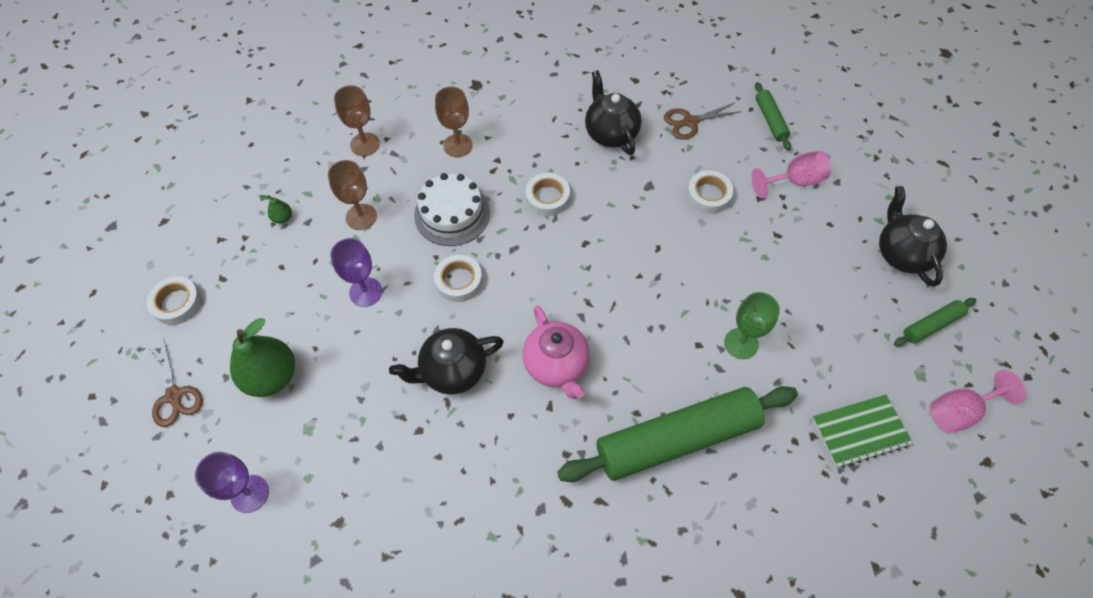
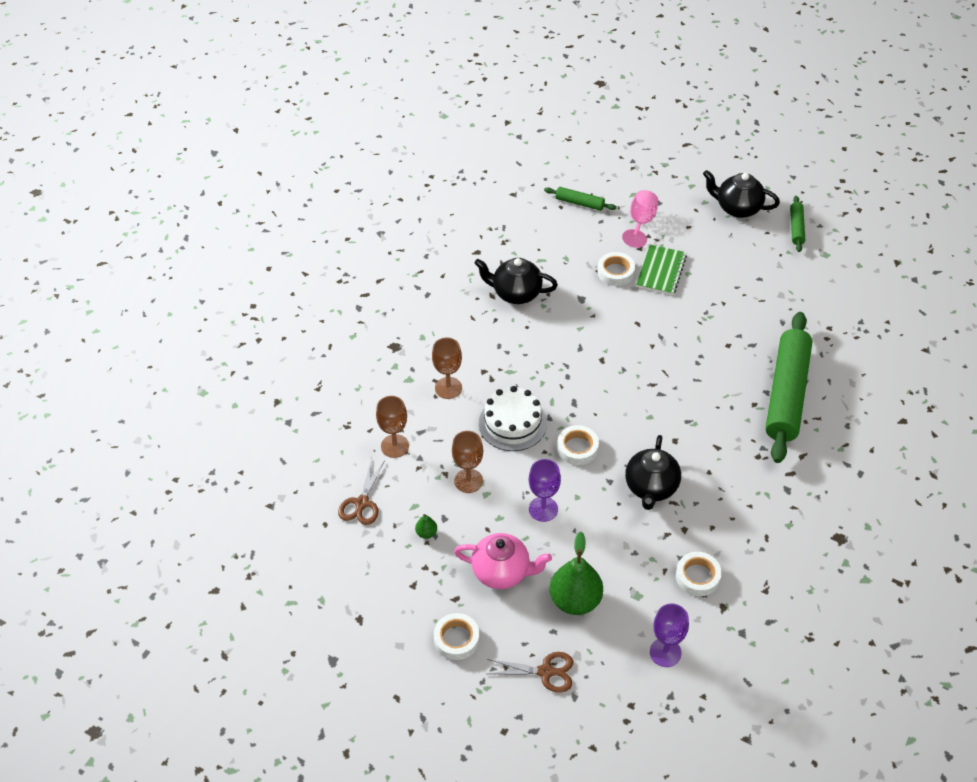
camera: 55 degrees left, 10 degrees down
(547, 197) = (544, 360): white tape -> white tape (697, 576)
(556, 365) = (689, 427): pink teapot -> pink teapot (502, 572)
(690, 122) = (544, 244): brown scissors -> brown scissors (362, 503)
(741, 343) = (742, 323): green goblet -> none
(860, 431) = (841, 305): green notebook -> green notebook (661, 271)
(959, 411) = (859, 253): pink goblet -> none

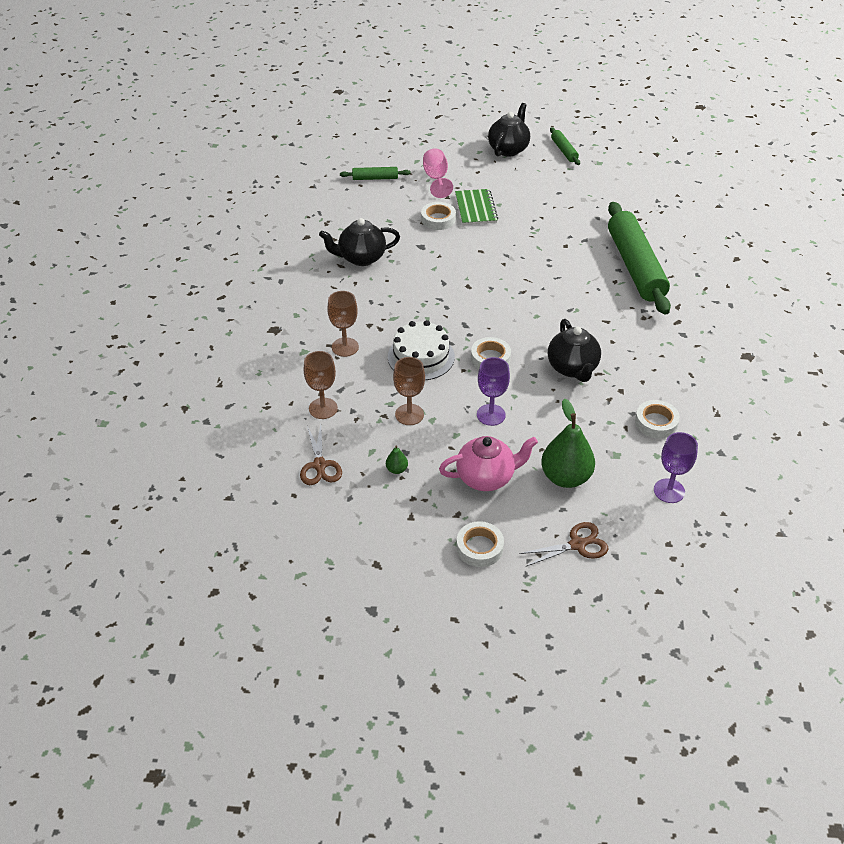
camera: 25 degrees left, 5 degrees down
(737, 208) = (508, 149): black teapot -> black teapot turned 120 degrees clockwise

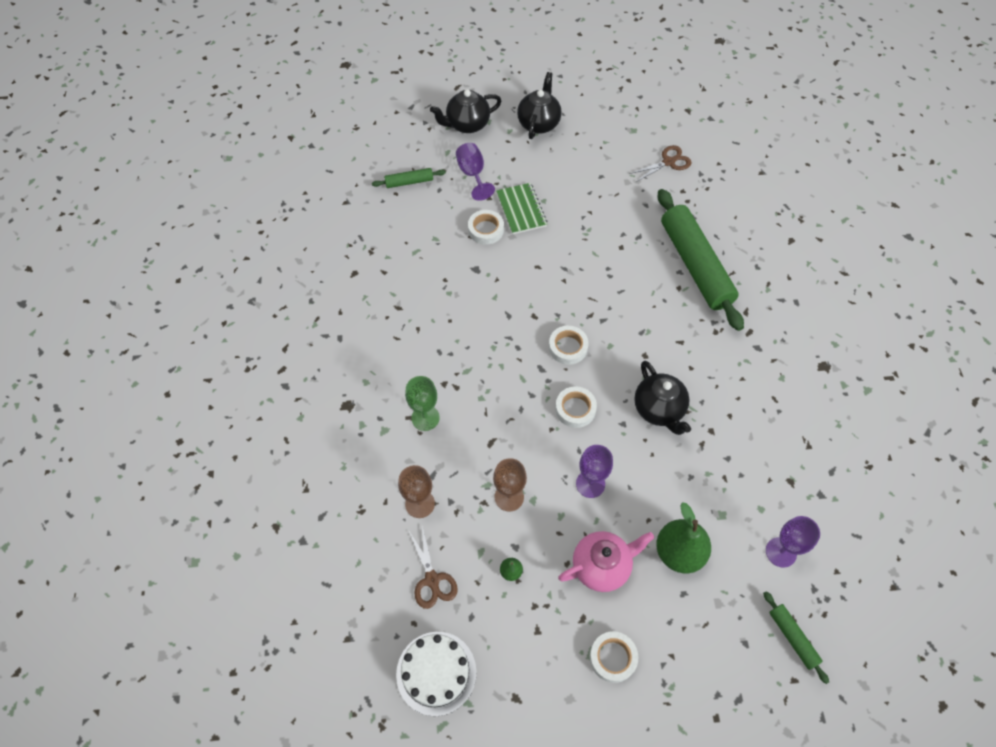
camera: 10 degrees left, 15 degrees up
(345, 347) = (425, 418): brown goblet -> green goblet
(361, 258) = (417, 294): black teapot -> black teapot (467, 124)
(421, 357) = (505, 418): white cake -> white cake (436, 673)
(436, 179) = (473, 174): pink goblet -> purple goblet
(564, 150) = (595, 118): green rolling pin -> green rolling pin (792, 637)
(577, 545) = (706, 636): brown scissors -> brown scissors (668, 162)
(656, 422) = (752, 467): white tape -> white tape (568, 347)

